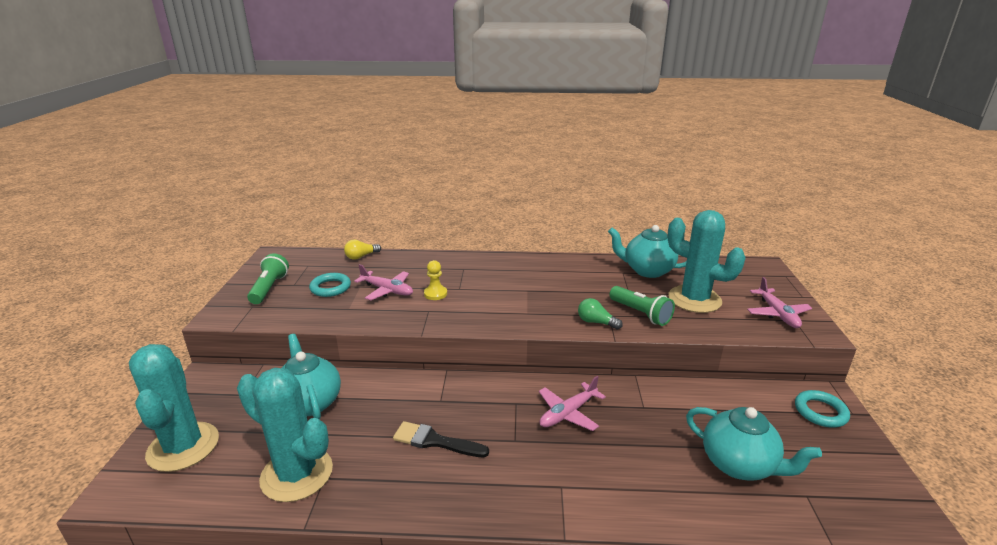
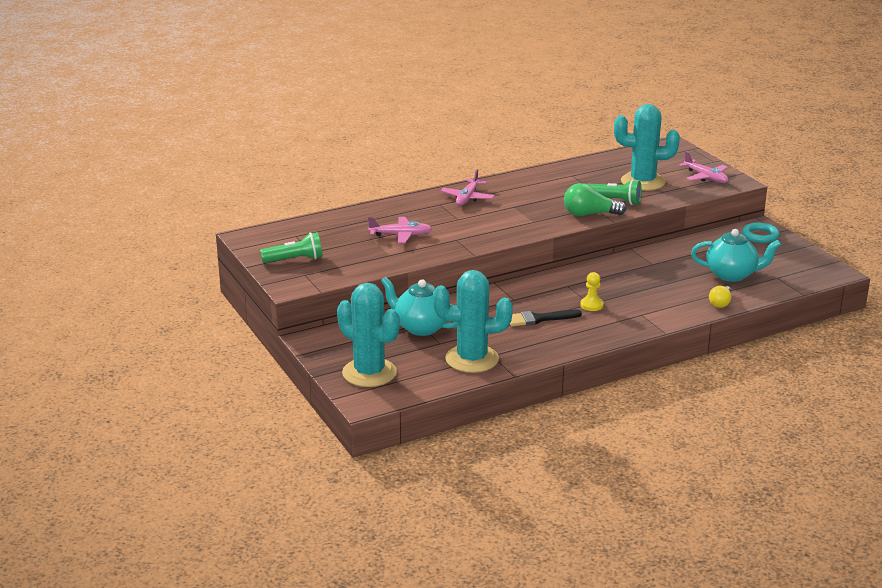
camera: 30 degrees left, 0 degrees up
(269, 288) = (295, 260): green flashlight -> green flashlight turned 105 degrees clockwise
(330, 288) = (349, 246): turquoise ring -> none
(361, 256) = (333, 217): yellow light bulb -> yellow light bulb (720, 303)
(435, 294) = (444, 227): yellow pawn -> yellow pawn (591, 305)
(568, 413) = (607, 281): pink plane -> pink plane (467, 198)
(596, 322) = (589, 214): green light bulb -> green light bulb, size x1.60
(647, 270) = (589, 169): turquoise teapot -> none

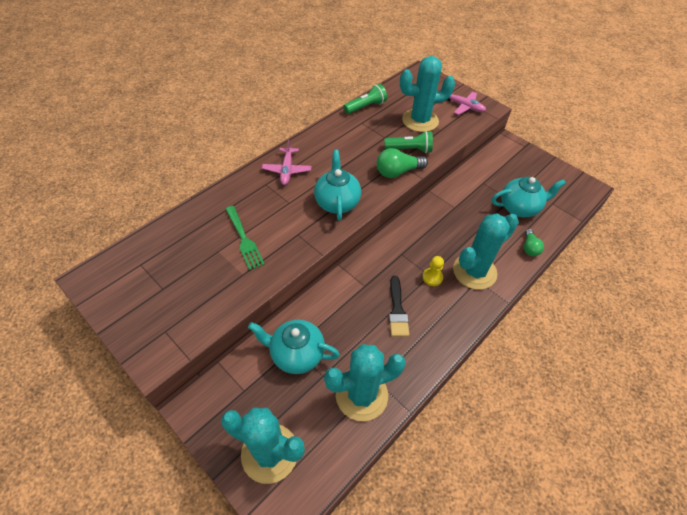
camera: 20 degrees left, 25 degrees up
(295, 260) = (148, 307): green flashlight -> green flashlight (366, 107)
(401, 235) = (244, 239): pink plane -> green fork
(509, 225) = (337, 202): none -> turquoise teapot
(539, 319) = (397, 310): black brush -> black brush turned 60 degrees counterclockwise
(642, 308) = (474, 271): none -> turquoise cactus
(720, 303) = (529, 248): yellow light bulb -> green light bulb
(760, 236) = (515, 154): turquoise ring -> none

